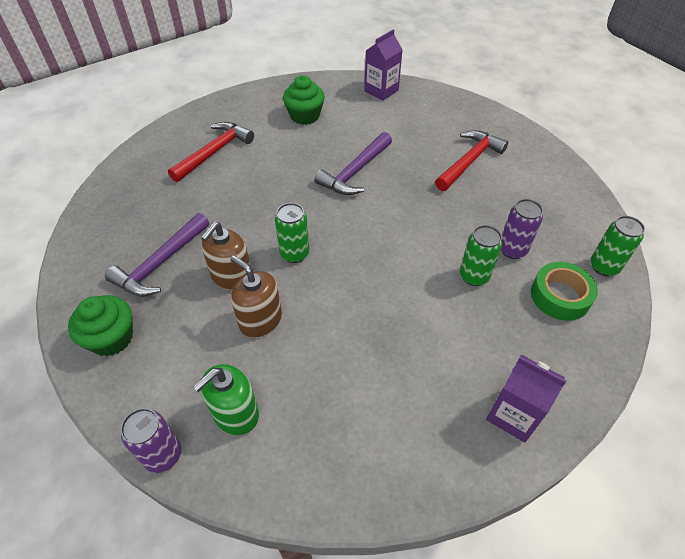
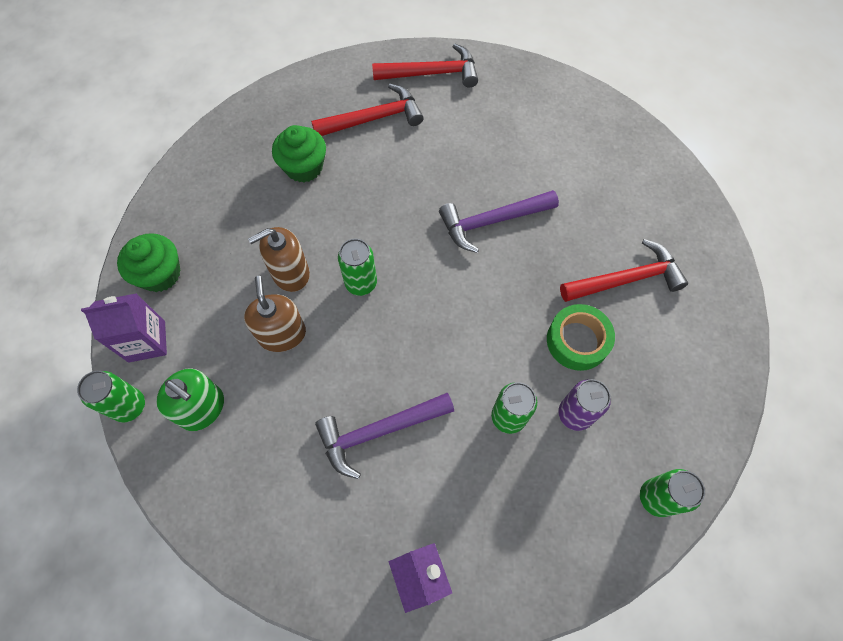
camera: 35 degrees right, 15 degrees up
(160, 263) = (243, 222): purple hammer -> purple hammer (379, 431)
(163, 455) = (129, 406): purple can -> green can
(235, 110) = (432, 73): none -> red hammer
(235, 413) = (202, 408): green soap dispenser -> green soap dispenser turned 135 degrees counterclockwise
(305, 116) = (496, 119): green cupcake -> green cupcake (304, 167)
(381, 91) = (608, 128): purple carton -> purple carton (147, 341)
(560, 296) = (575, 497): green tape -> green tape (577, 341)

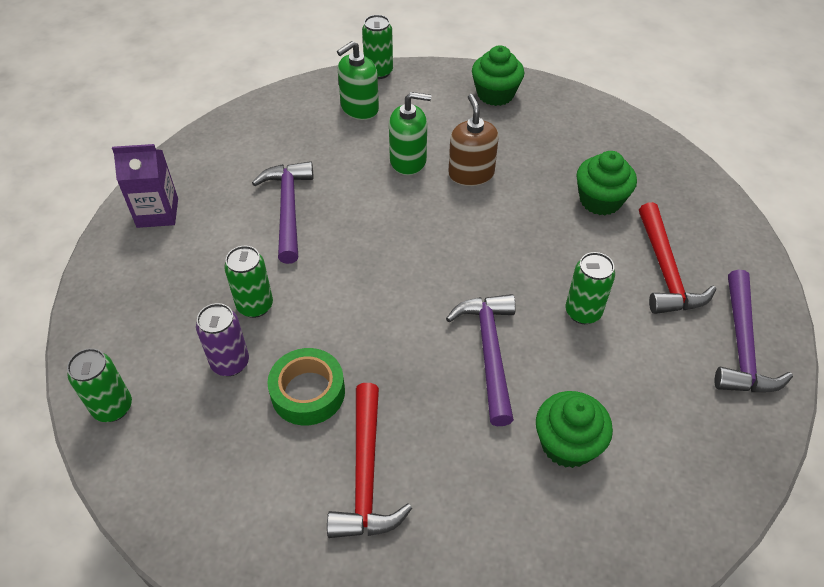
camera: 105 degrees right, 15 degrees down
(147, 341) = (432, 83): purple carton -> none
(282, 334) = (408, 161): brown soap dispenser -> green soap dispenser
(361, 283) = (443, 222): green can -> green can (583, 312)
(432, 73) = (741, 345): red hammer -> purple hammer
(550, 163) = (567, 444): none -> green cupcake

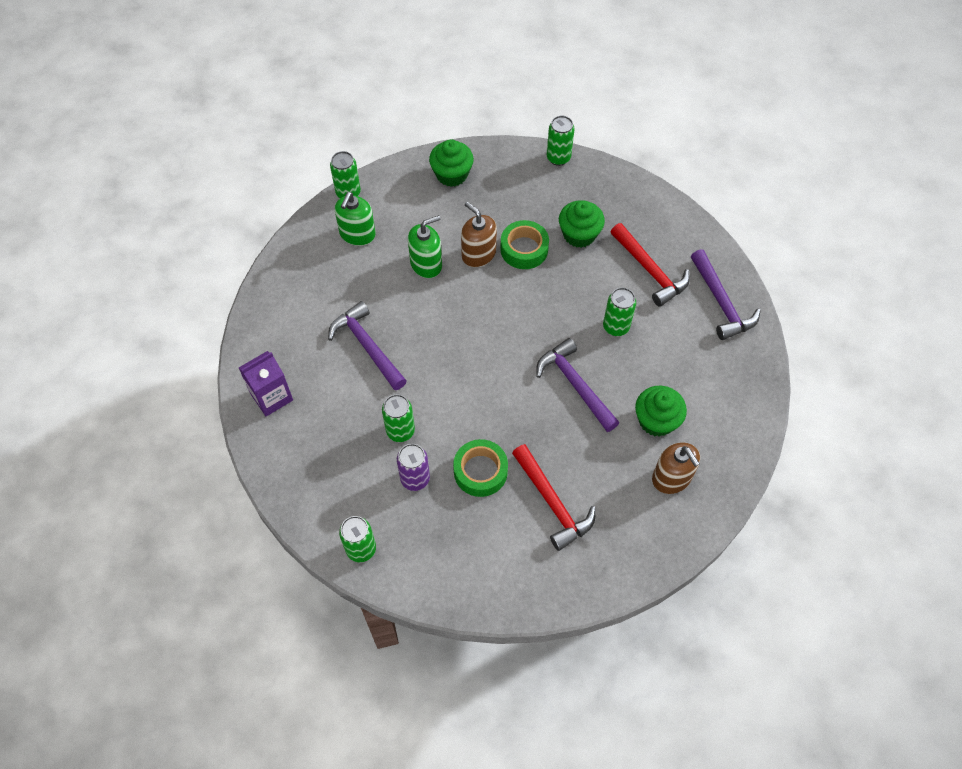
camera: 30 degrees left, 10 degrees up
(525, 189) = (524, 249): none -> green tape
(542, 527) = (671, 478): none -> brown soap dispenser
(624, 121) = (558, 158): none -> green can

